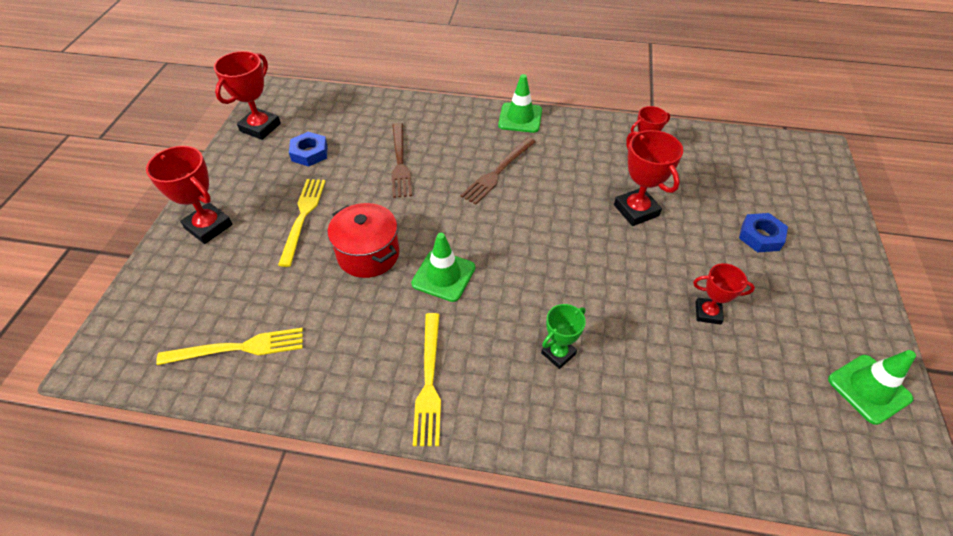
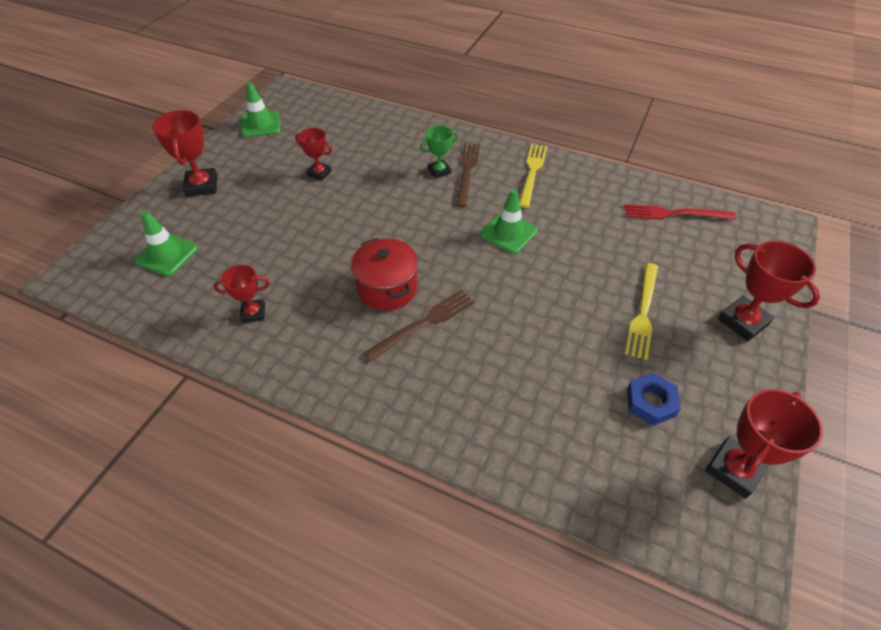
camera: 165 degrees left, 0 degrees up
(237, 348) = (674, 214): yellow fork -> red fork
(368, 254) = (573, 262): red pot -> red pot (387, 288)
(400, 162) = (534, 362): brown fork -> brown fork (467, 171)
(520, 118) = (362, 401): green traffic cone -> green traffic cone (167, 254)
(636, 210) = (310, 253): red trophy -> red trophy (202, 186)
(760, 236) = (226, 212): blue nut -> none

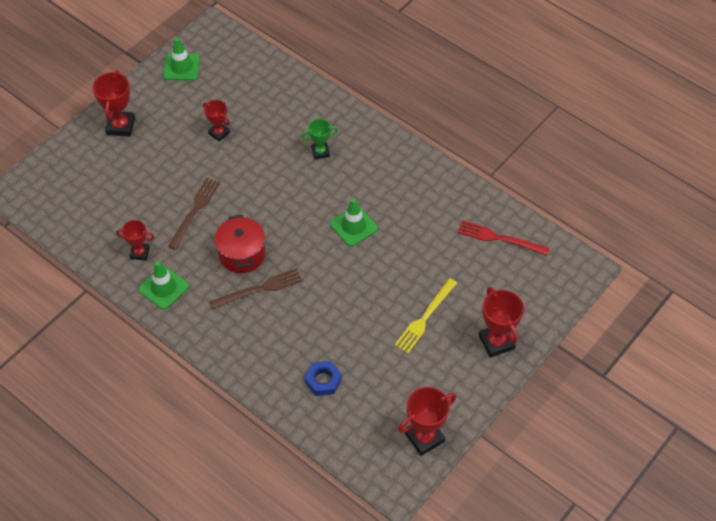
camera: 15 degrees right, 5 degrees up
(167, 254) = (85, 188): green traffic cone -> green traffic cone (163, 288)
(467, 171) = (344, 158): brown fork -> brown fork (194, 211)
(532, 173) = (399, 171): yellow fork -> none
(650, 402) = (394, 383): blue nut -> blue nut (323, 380)

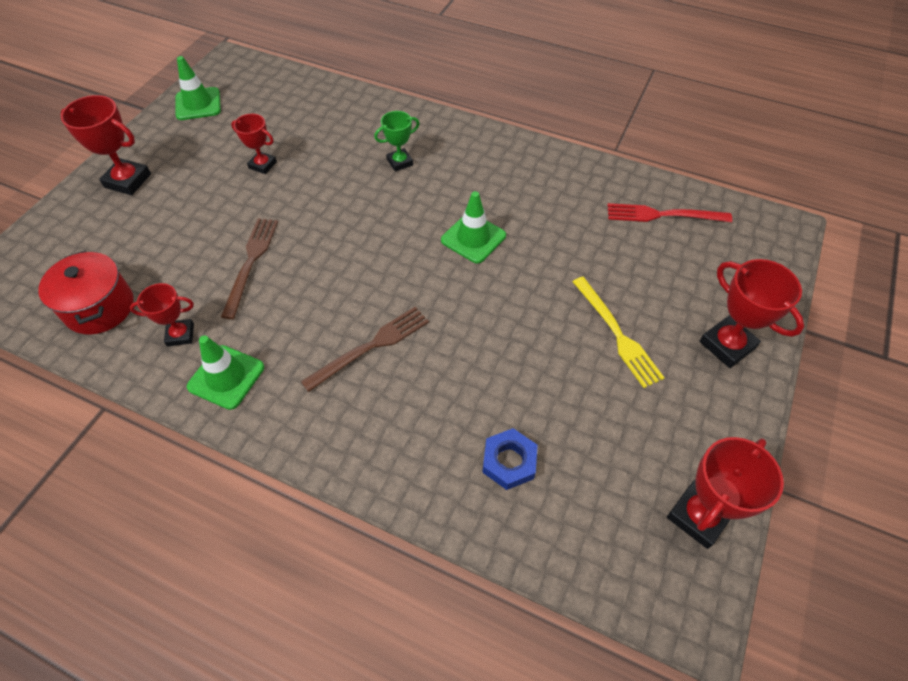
camera: 15 degrees left, 0 degrees up
(120, 126) = (128, 181): red trophy -> red trophy turned 60 degrees counterclockwise
(242, 254) = (332, 305): red pot -> red pot (99, 307)
(425, 317) = (616, 333): yellow fork -> yellow fork turned 45 degrees counterclockwise

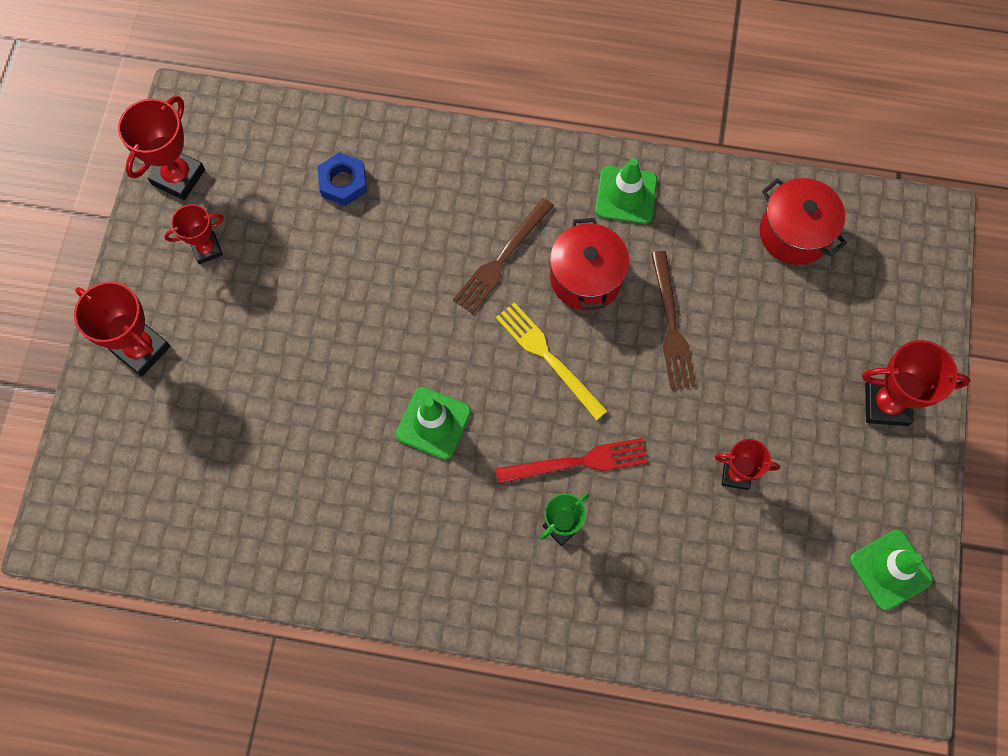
camera: 165 degrees right, 15 degrees up
(180, 335) = (694, 225): red trophy -> red trophy (207, 249)
(302, 313) = (586, 278): none -> red pot
(616, 333) = (256, 335): yellow fork -> yellow fork (548, 358)
(663, 215) = (207, 520): red fork -> red fork (577, 462)

